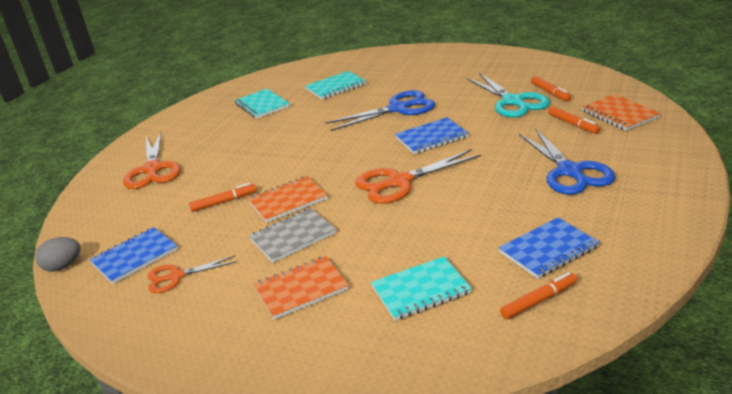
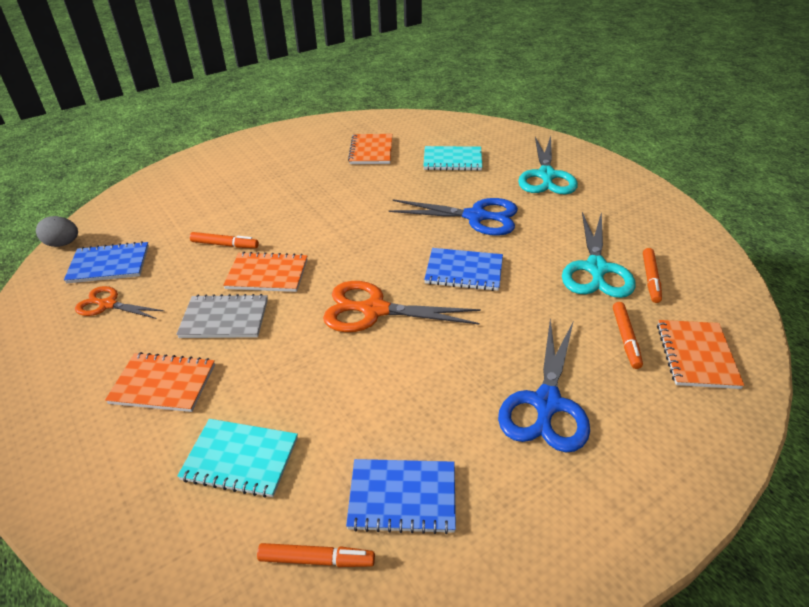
camera: 30 degrees right, 10 degrees up
(153, 169) = (220, 179): orange scissors -> none
(262, 105) = (371, 151): turquoise notebook -> orange notebook
(416, 70) = (546, 176): none -> turquoise scissors

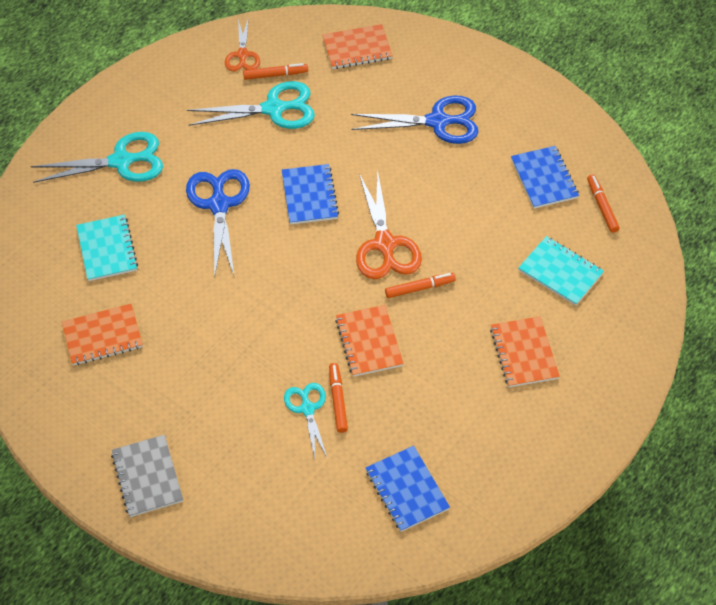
camera: 110 degrees left, 15 degrees up
(63, 244) = (391, 561): grey egg -> none
(108, 304) = (460, 452): orange scissors -> orange scissors (242, 55)
(224, 318) = (438, 347): grey notebook -> grey notebook (147, 477)
(231, 228) = (307, 409): none -> turquoise scissors
(240, 459) = (560, 272): turquoise notebook -> turquoise notebook turned 45 degrees counterclockwise
(626, 338) = (354, 86): orange marker -> orange marker (420, 288)

